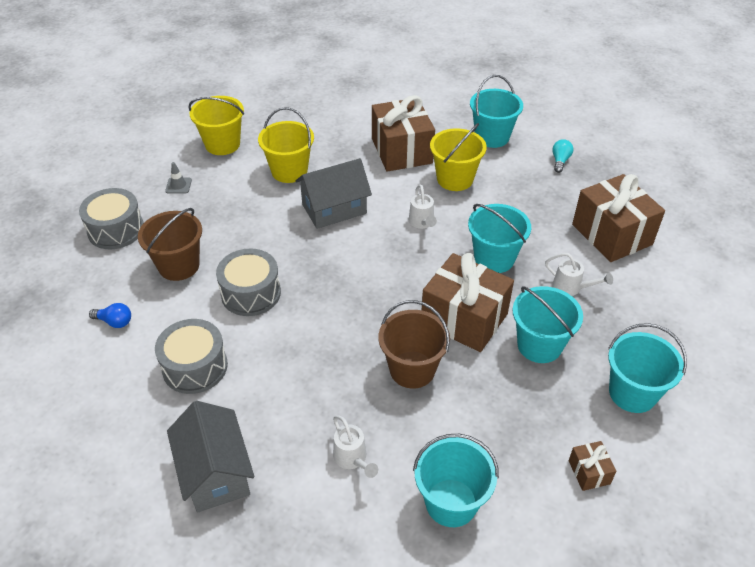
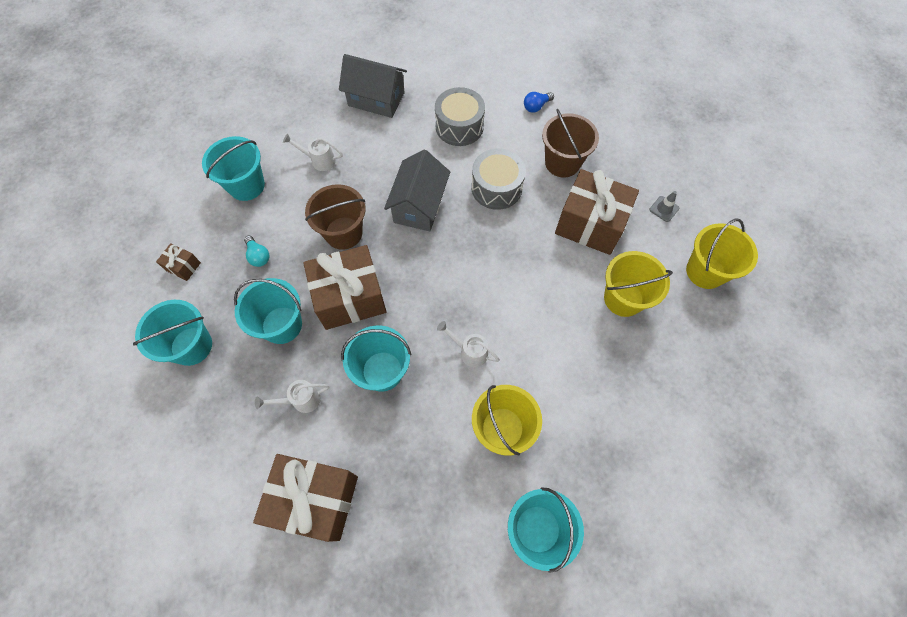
camera: 130 degrees right, 20 degrees up
(116, 230) = (636, 146): grey drum -> none
(334, 209) = (543, 298): grey house -> grey house (419, 205)
(402, 151) = (582, 416): brown gift -> brown gift (590, 224)
(560, 161) = (443, 563): turquoise light bulb -> turquoise light bulb (258, 256)

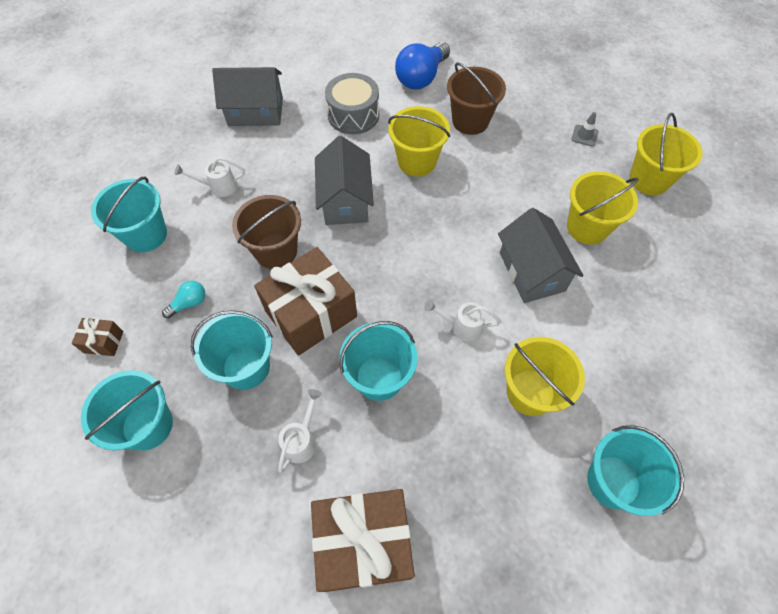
camera: 20 degrees left, 5 degrees down
(258, 256) = (189, 303): turquoise light bulb -> turquoise light bulb turned 75 degrees counterclockwise
(301, 400) = (302, 440): white watering can -> white watering can turned 150 degrees clockwise
(496, 188) = (417, 161): grey drum -> yellow bucket
(536, 106) = (421, 77): blue light bulb -> blue light bulb, size x2.02
(553, 323) = (531, 271): none -> grey house
(590, 224) = (523, 169): brown gift -> none

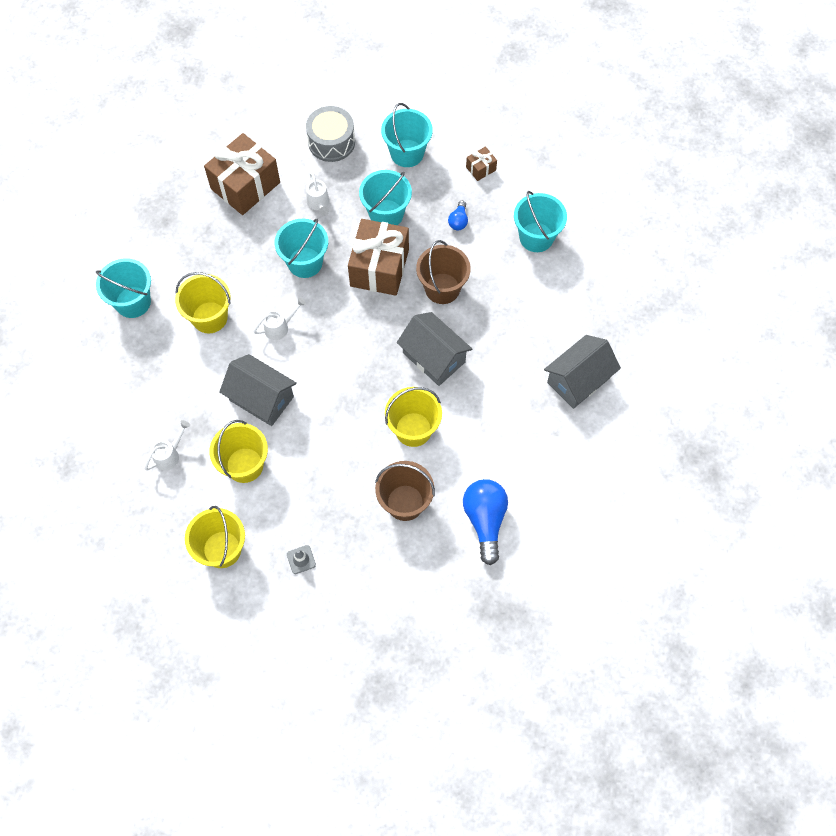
camera: 140 degrees right, 5 degrees up
(189, 303) = (458, 221): turquoise light bulb -> blue light bulb
(218, 187) = (531, 302): white watering can -> white watering can (169, 455)
(353, 115) = (502, 436): grey drum -> grey drum (331, 142)

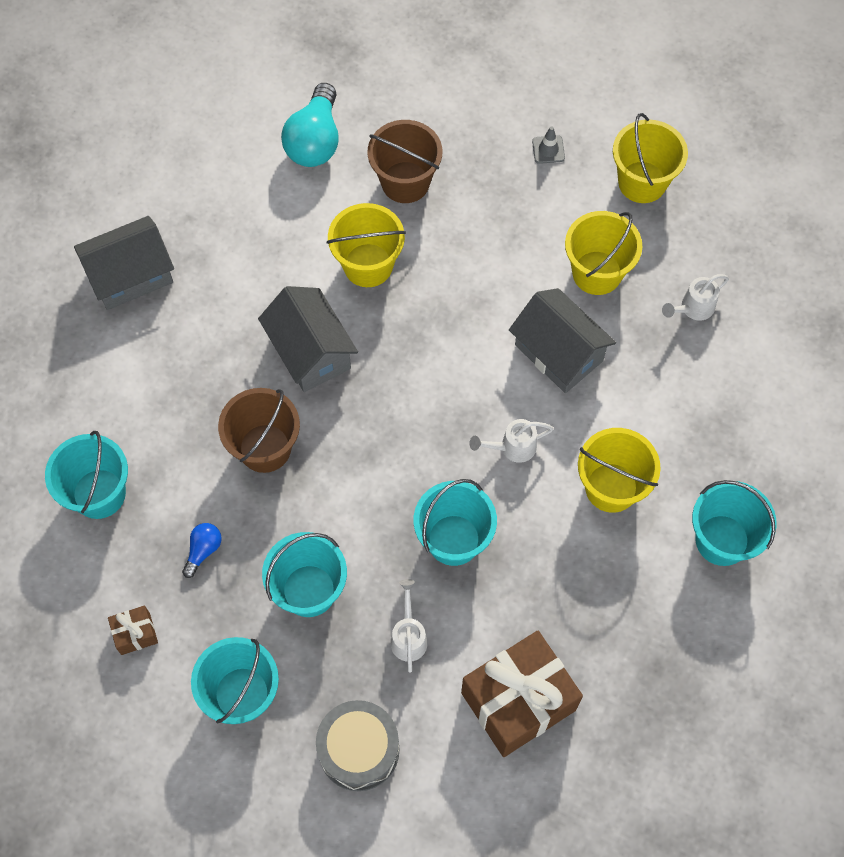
camera: 165 degrees left, 0 degrees up
(379, 268) = (345, 503): brown gift -> none
(485, 520) = (315, 141): blue light bulb -> turquoise light bulb

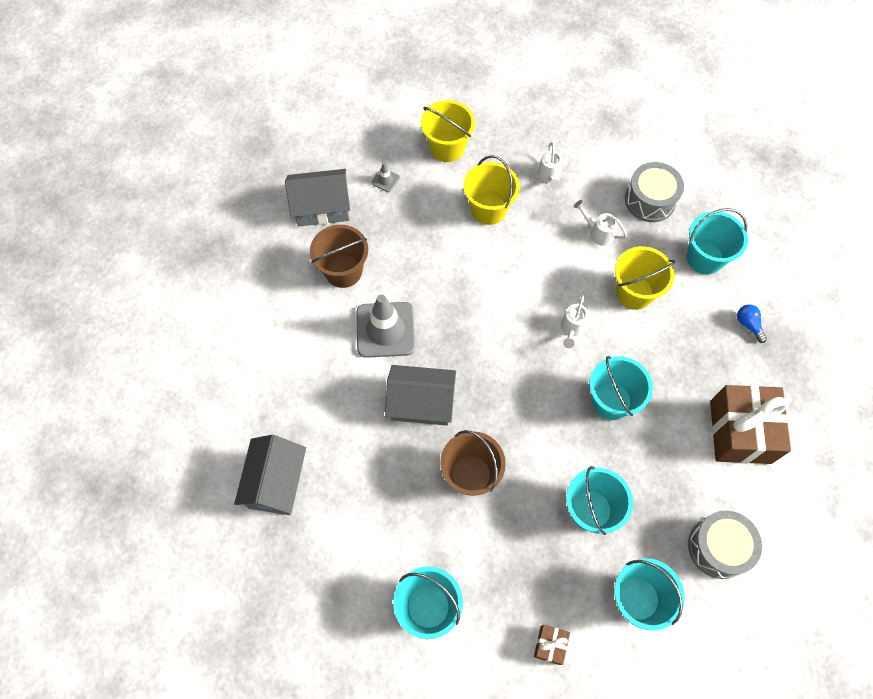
camera: 55 degrees left, 0 degrees up
(203, 550) = (518, 561): blue light bulb -> blue light bulb (748, 325)
(315, 141) = (269, 303): turquoise light bulb -> none
(368, 265) = (385, 330): yellow bucket -> grey traffic cone
(408, 636) = (659, 468): white watering can -> white watering can (598, 232)
(558, 353) = (526, 263): grey house -> grey house (322, 207)
(753, 435) = (650, 200): none -> grey drum

